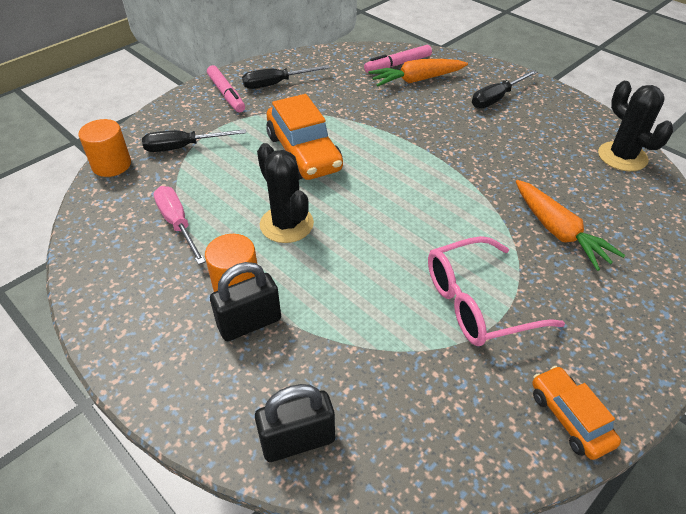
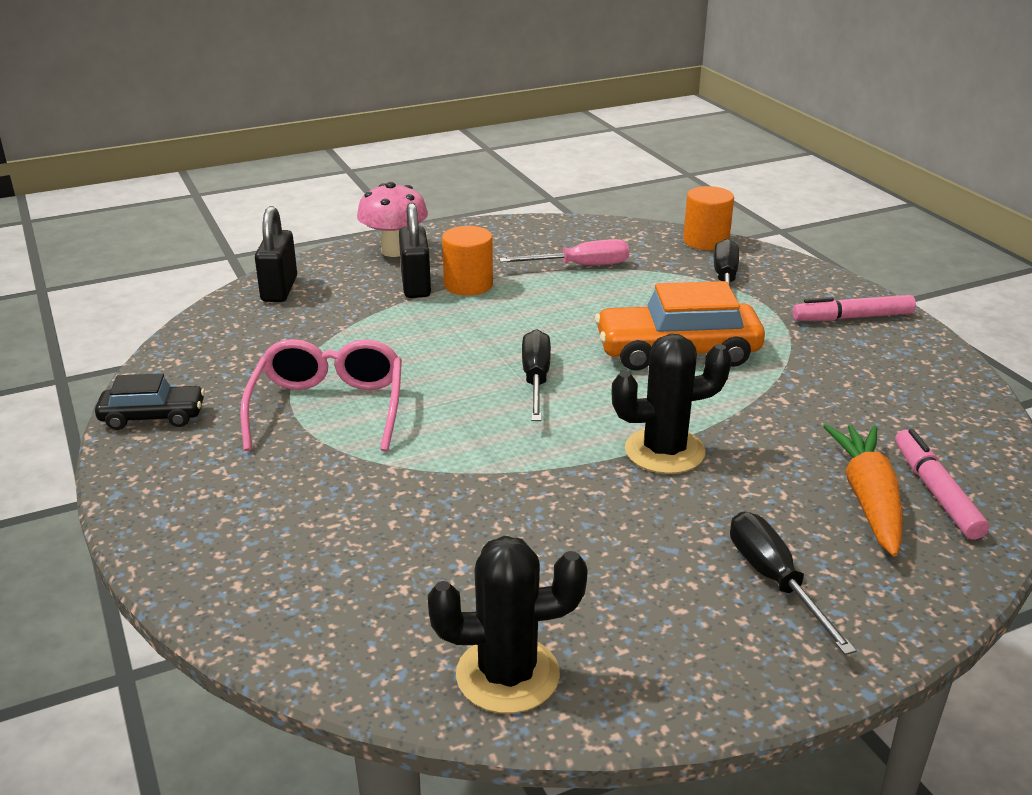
camera: 110 degrees right, 15 degrees down
(171, 371) = (394, 251): none -> pink mushroom
(276, 84) = (877, 358): black screwdriver -> black screwdriver (536, 379)
(286, 224) = (540, 321): black cactus -> black cactus (664, 451)
(558, 232) = (384, 511): orange carrot -> none
(570, 418) = (153, 417): orange car -> black car

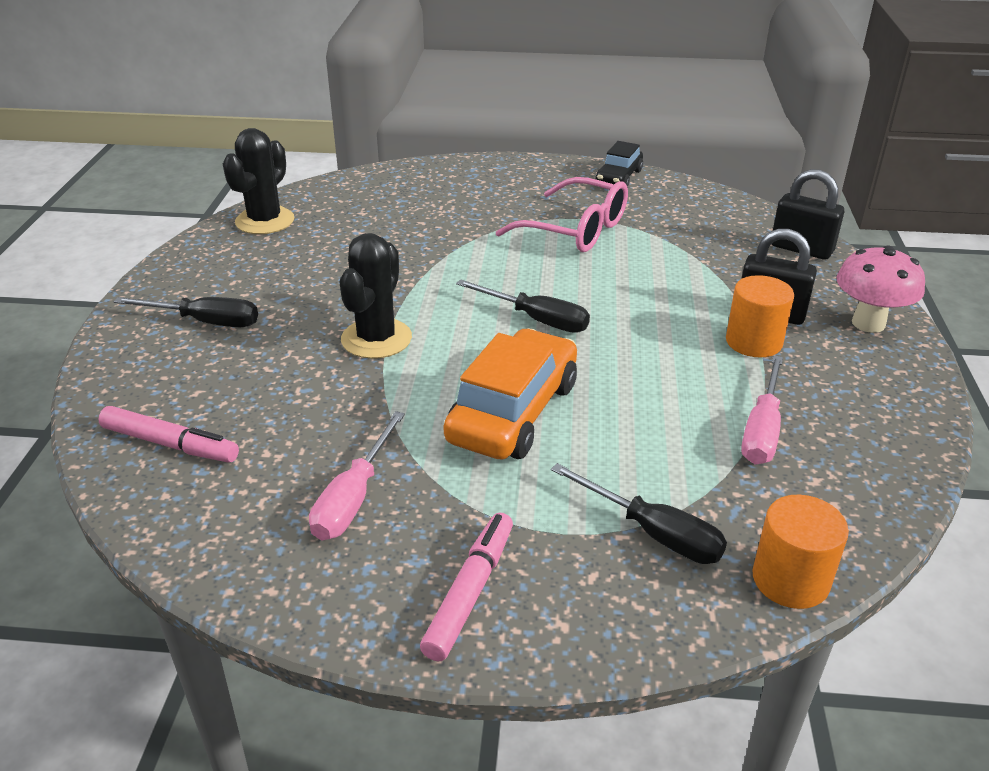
camera: 120 degrees right, 5 degrees up
(850, 382) = (353, 498): none -> pink screwdriver
(868, 499) = (210, 404): orange carrot -> none

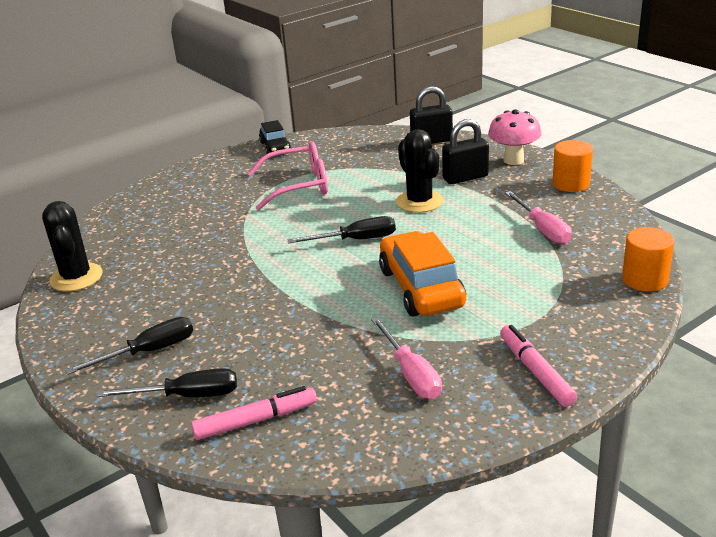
camera: 40 degrees left, 5 degrees down
(376, 339) = (282, 298): black cactus -> black cactus (419, 202)
(653, 533) = (568, 297): black screwdriver -> black screwdriver (187, 396)
(753, 342) = (478, 194): orange cylinder -> orange cylinder (571, 184)

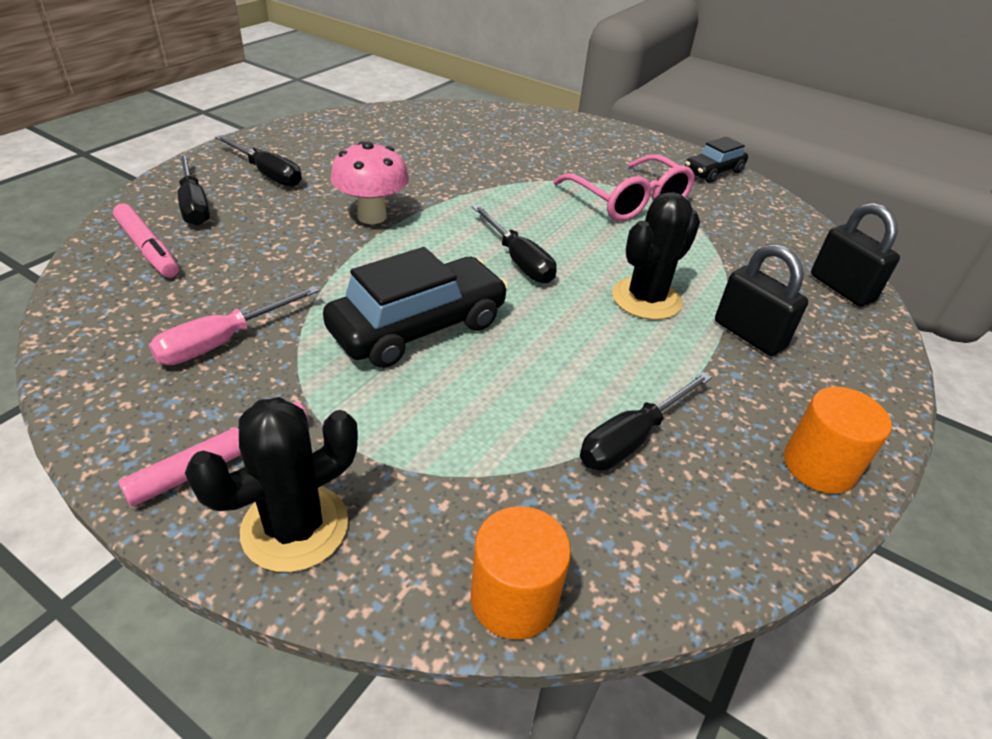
camera: 65 degrees right, 10 degrees up
(76, 277) = (386, 119): black cactus -> black cactus (295, 527)
(421, 288) = (418, 327): orange car -> black car
(513, 160) = (851, 383): pink mushroom -> pink mushroom (372, 216)
(542, 229) = (632, 438): pink screwdriver -> black screwdriver

